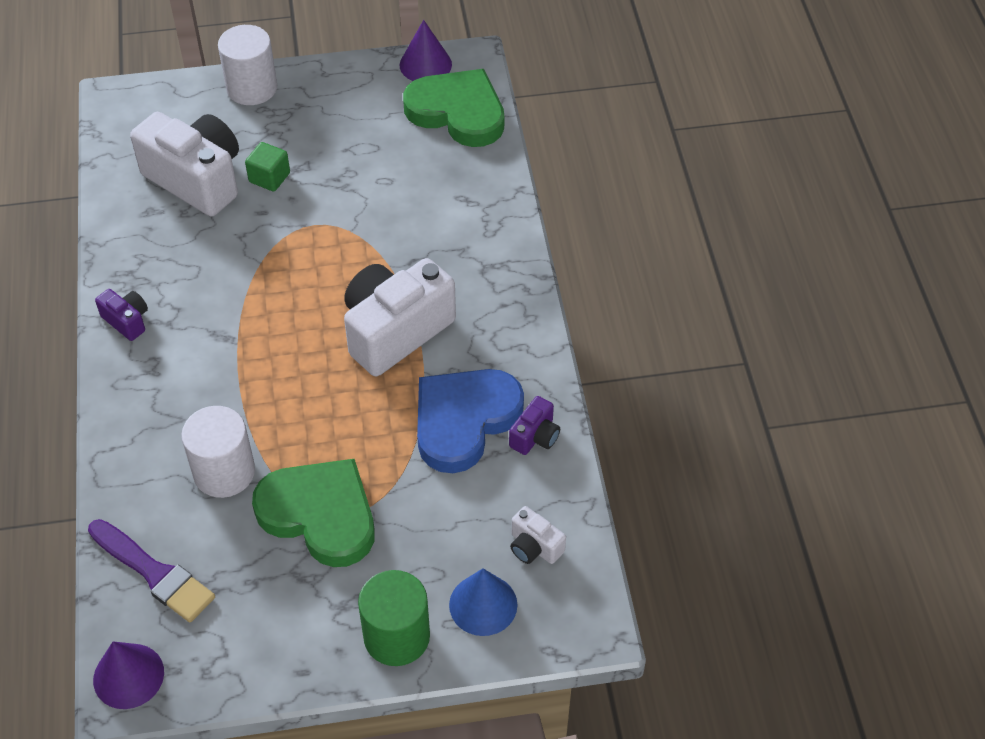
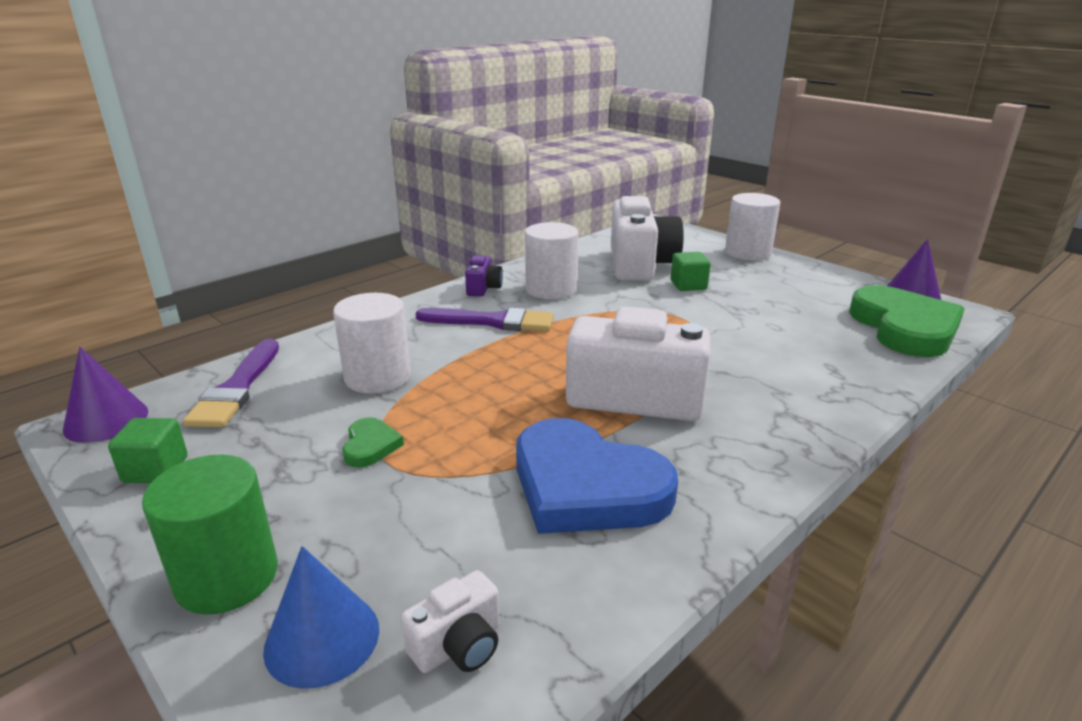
camera: 55 degrees right, 25 degrees down
(180, 274) = (551, 289): none -> white cylinder
(201, 350) = (492, 322): none -> purple brush
(238, 653) = (155, 469): none -> green cube
(320, 515) = (370, 446): green heart -> green heart, size x0.43
(464, 420) = (586, 486): blue heart -> blue heart turned 150 degrees counterclockwise
(534, 547) = (458, 645): white camera -> white camera turned 135 degrees counterclockwise
(535, 436) = (631, 555): purple camera -> none

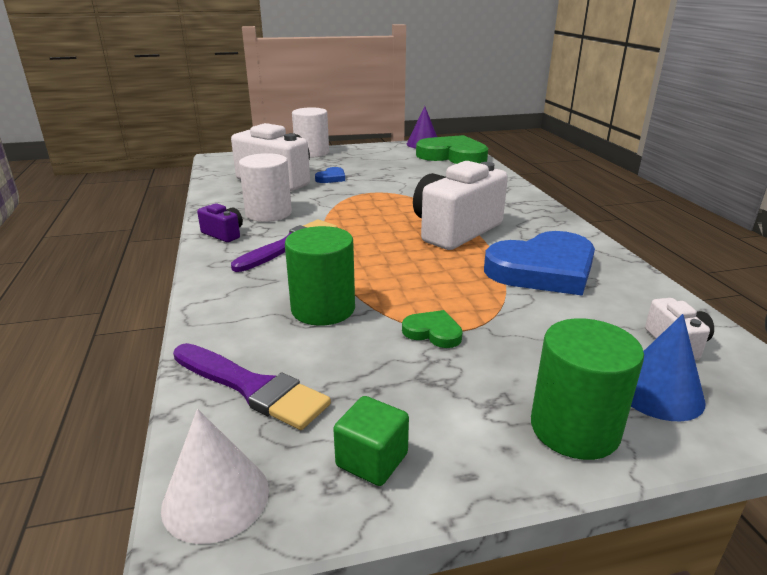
camera: 60 degrees left, 0 degrees up
(106, 420) = (216, 498): purple cone -> white cone
(377, 377) = (323, 309): white cylinder -> green cylinder
(688, 285) = (331, 178): green cube -> blue heart

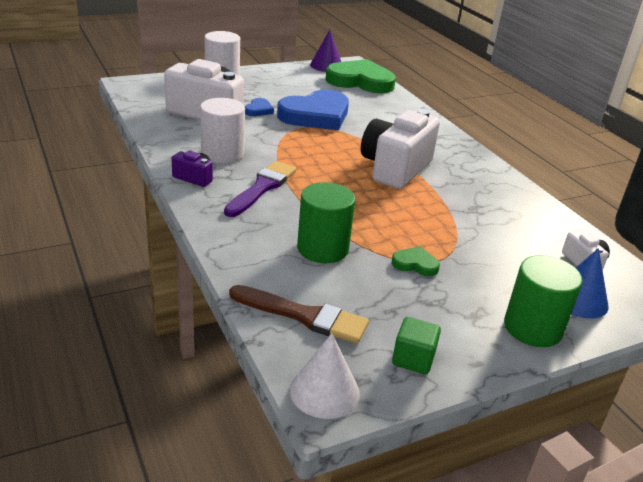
camera: 15 degrees left, 5 degrees up
(252, 387) = (304, 316): purple brush -> brown brush
(543, 270) = (477, 205): blue heart -> blue heart (316, 115)

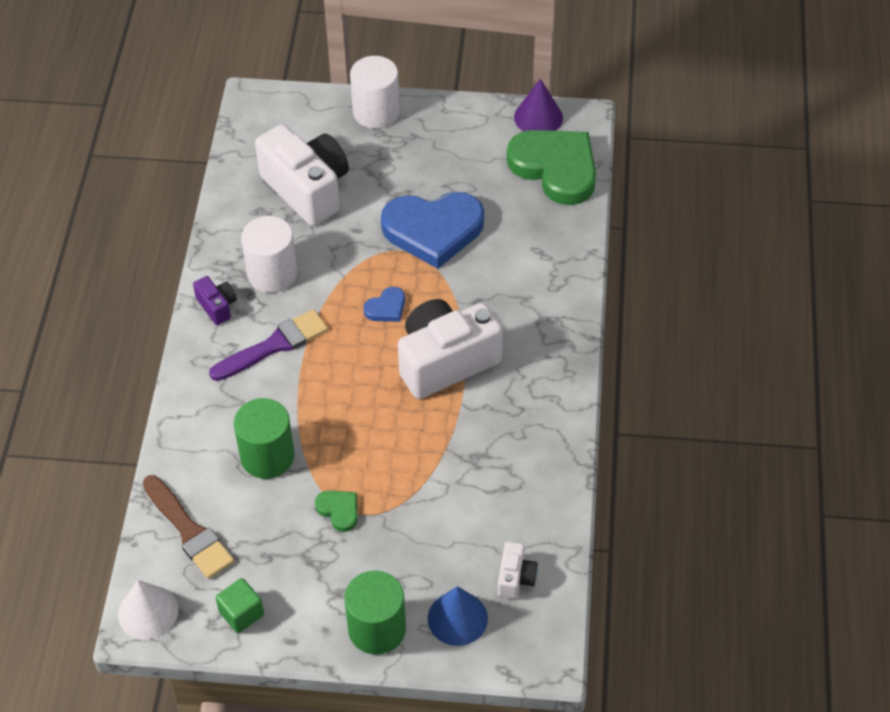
camera: 35 degrees right, 20 degrees up
(258, 110) = (371, 199): blue heart -> blue heart (386, 308)

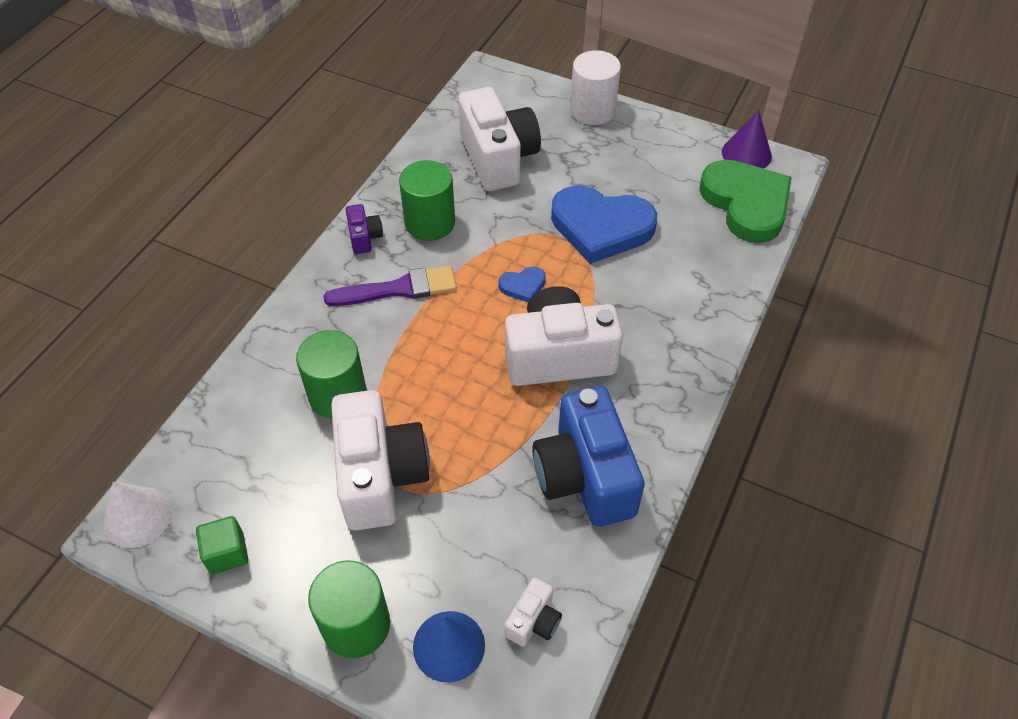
camera: 20 degrees right, 0 degrees up
(189, 531) = (223, 445): brown brush -> none
(272, 273) = (430, 223): white cylinder -> green cylinder
(339, 510) = (380, 475): green heart -> white camera
(510, 455) = (585, 476): none -> blue camera

